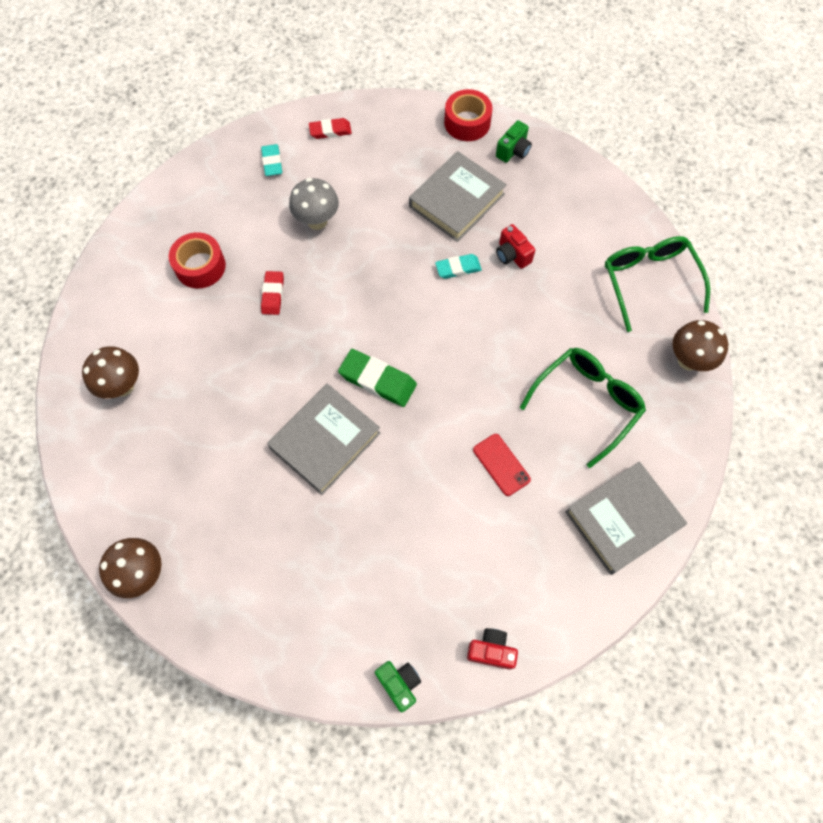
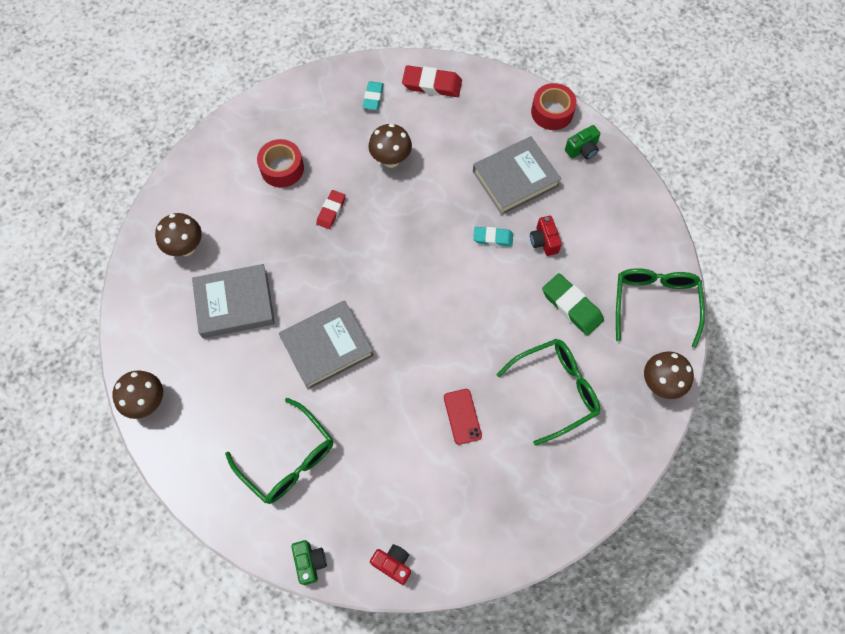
camera: 20 degrees right, 0 degrees up
(317, 221) = (391, 160): grey mushroom -> brown mushroom
(329, 578) = (288, 459): none -> green glasses
(330, 131) = (432, 84): red eraser -> red eraser, size x1.58
(377, 380) = (388, 311): green eraser -> green eraser (572, 306)
(623, 519) = (545, 498): grey book -> grey book (235, 304)

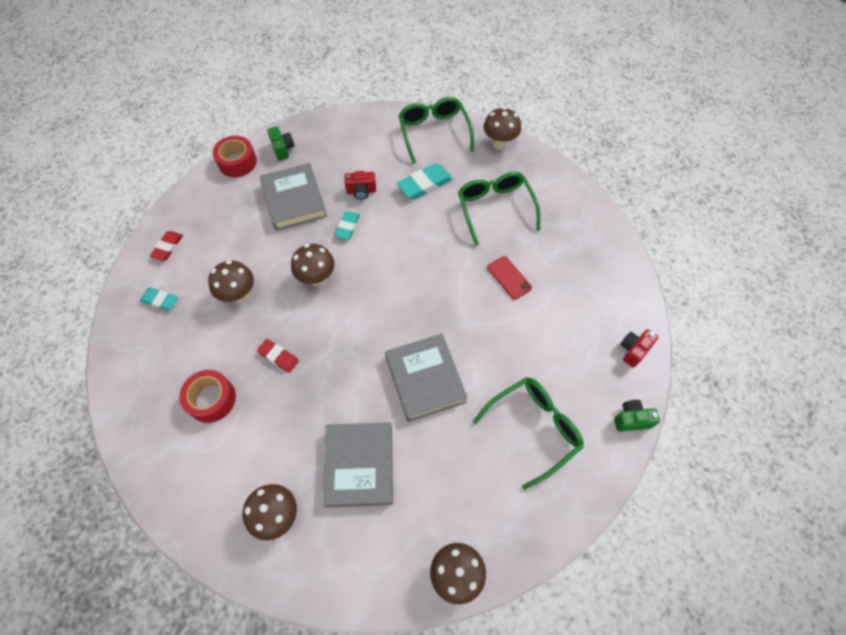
camera: 80 degrees left, 5 degrees down
(423, 223) = (317, 278): none -> brown mushroom
(432, 84) = (168, 247): red eraser -> red eraser, size x0.63
(462, 416) = (509, 277): red phone -> red phone turned 60 degrees clockwise
(572, 306) = (425, 184): green eraser -> turquoise eraser
(654, 304) = (434, 133): green glasses -> green glasses turned 60 degrees clockwise

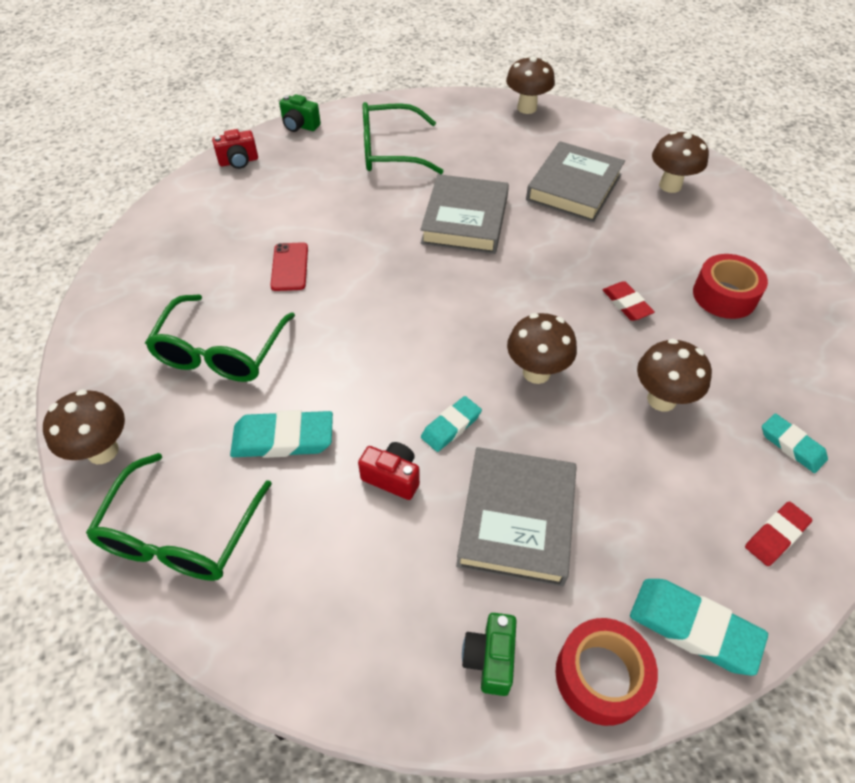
camera: 150 degrees left, 10 degrees down
(202, 193) = (694, 628): none -> turquoise eraser

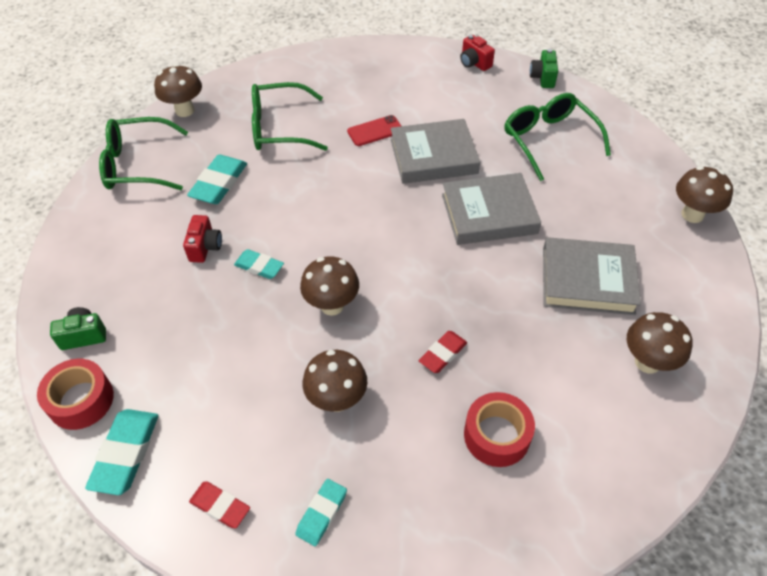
camera: 70 degrees right, 0 degrees up
(283, 439) = (219, 183): turquoise eraser -> turquoise eraser turned 45 degrees clockwise
(517, 519) = (190, 325): grey book -> grey book (433, 156)

